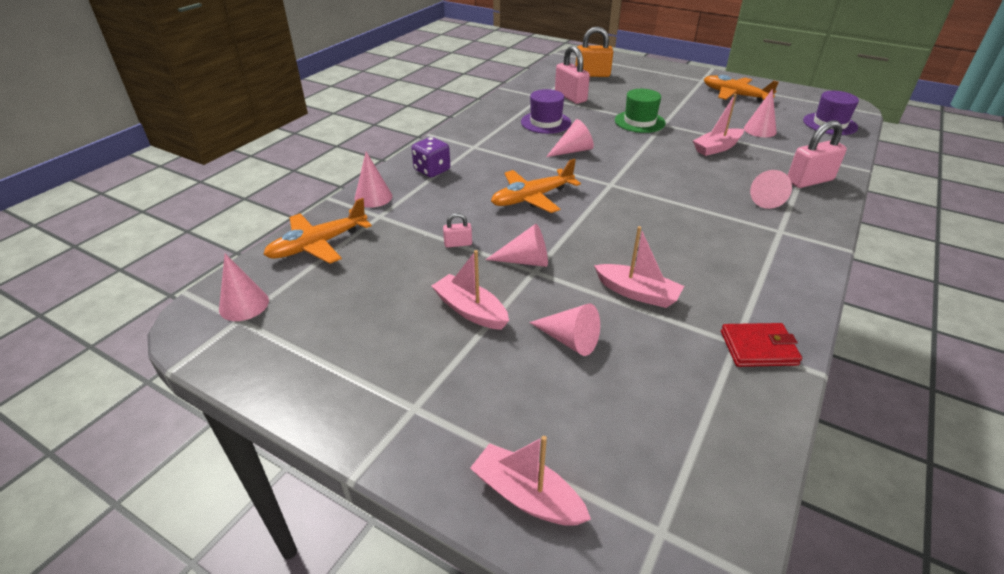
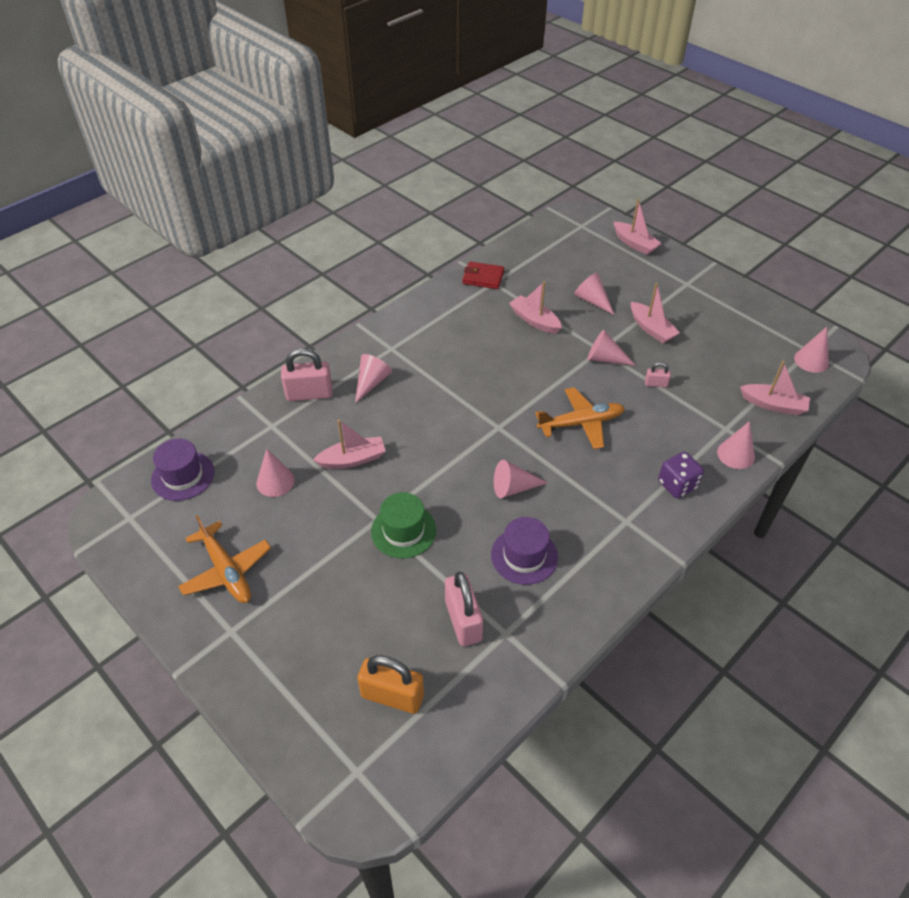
camera: 165 degrees left, 10 degrees up
(318, 244) = (773, 405): orange plane -> pink boat

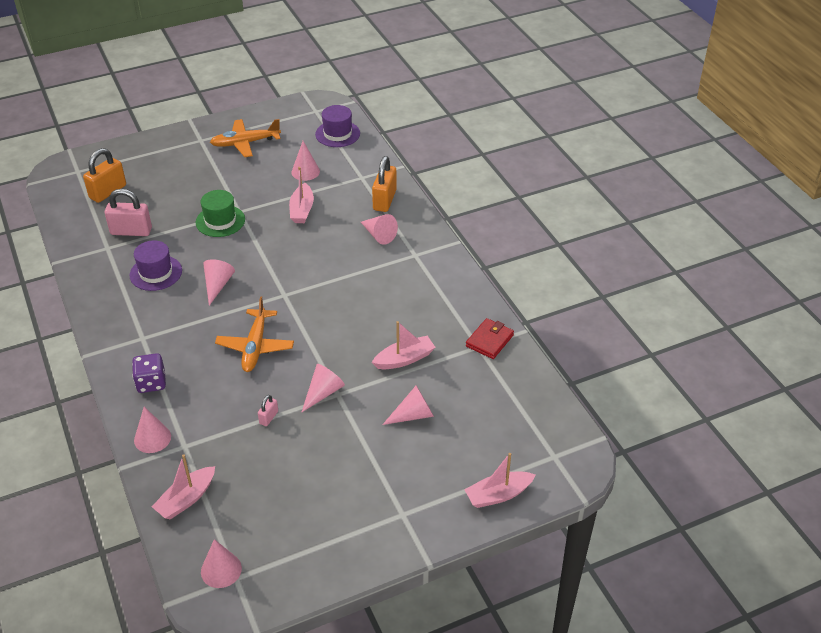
camera: 110 degrees right, 5 degrees down
(309, 394) = (384, 200): pink padlock -> orange padlock
(651, 329) = (345, 447): pink boat -> none

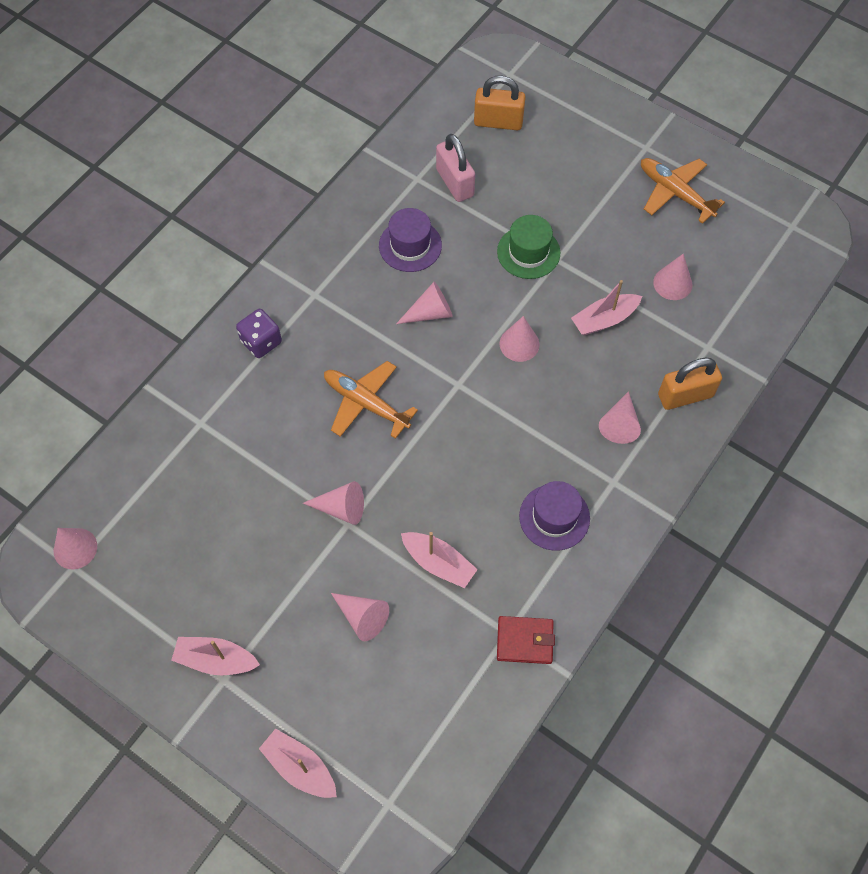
camera: 60 degrees right, 20 degrees up
(152, 438) = (194, 389): pink cone -> pink cone (519, 344)
(186, 499) = (139, 466): pink boat -> pink boat (216, 660)
(255, 346) = (366, 404): orange plane -> orange plane turned 60 degrees clockwise
(268, 417) = (278, 476): pink padlock -> none
(337, 134) = (768, 275): purple hat -> purple hat (554, 517)

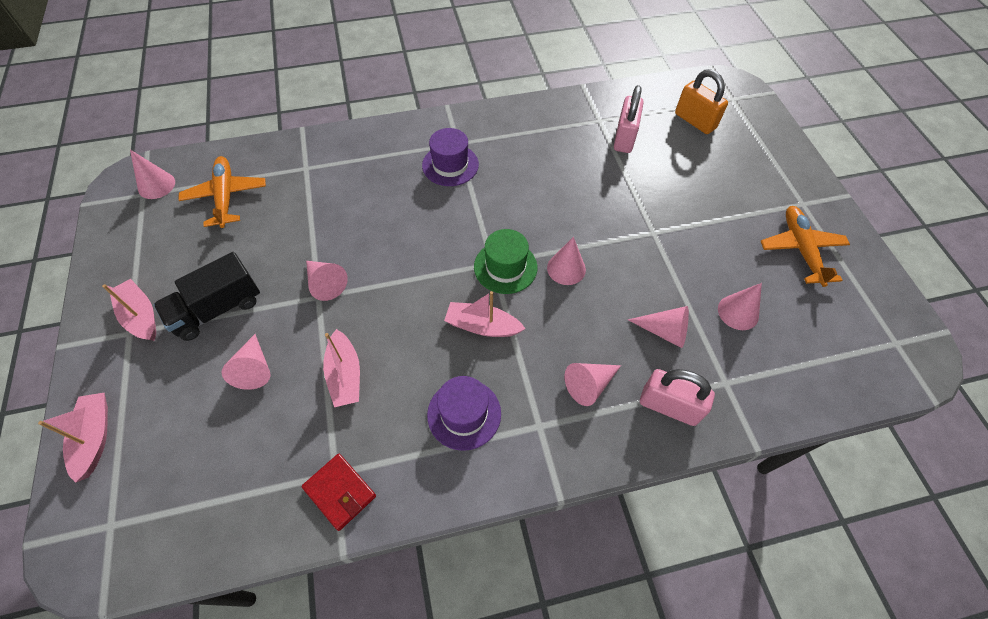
camera: 40 degrees right, 5 degrees down
(261, 342) = (394, 148): purple dice -> none
(275, 601) = (218, 309): none -> black truck
(366, 404) = (416, 230): orange plane -> orange plane (226, 197)
(410, 245) = (552, 155): purple hat -> purple hat (450, 165)
(430, 313) = (522, 204): pink cone -> pink cone (664, 331)
(528, 252) = (636, 213): green hat -> green hat (505, 267)
(604, 320) = (652, 299): pink boat -> pink boat (482, 326)
(685, 395) = (669, 406): orange padlock -> pink padlock

